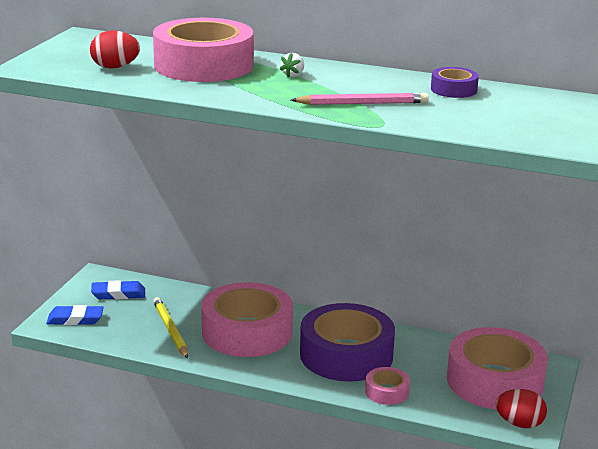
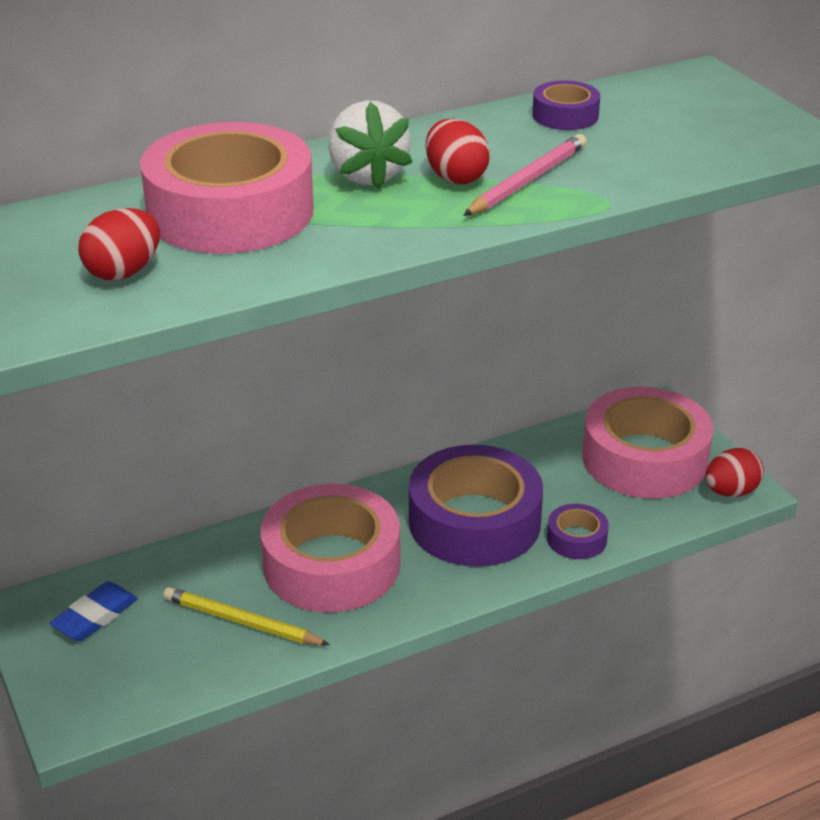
camera: 45 degrees left, 10 degrees up
(75, 319) = (97, 690): blue eraser -> none
(293, 75) = (367, 175): white strawberry -> white strawberry, size x2.15
(331, 90) = (455, 178): none -> red egg
(387, 392) = (576, 539): pink tape -> purple tape

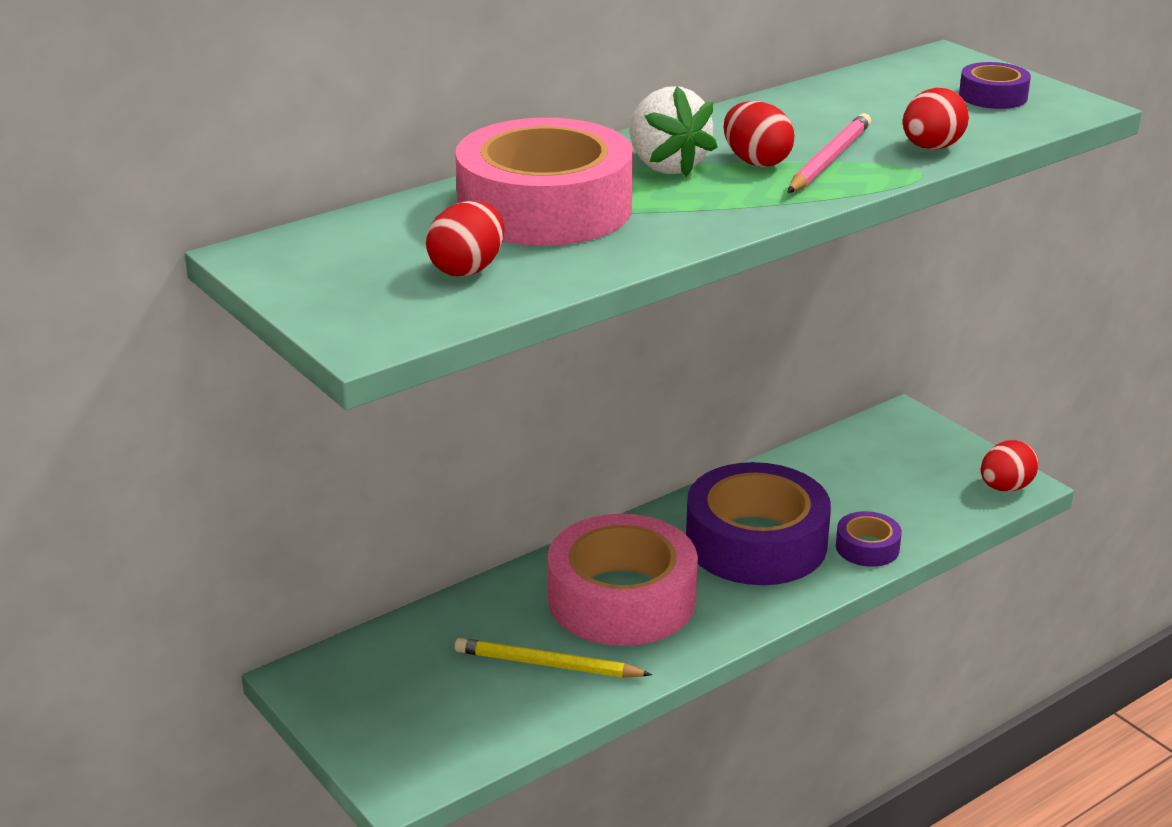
camera: 10 degrees left, 5 degrees down
(95, 616) = (385, 677): blue eraser -> none
(565, 115) = (833, 100): purple tape -> purple tape (993, 96)
(634, 176) = (931, 148): none -> red egg
(644, 458) = (907, 465): pink tape -> none

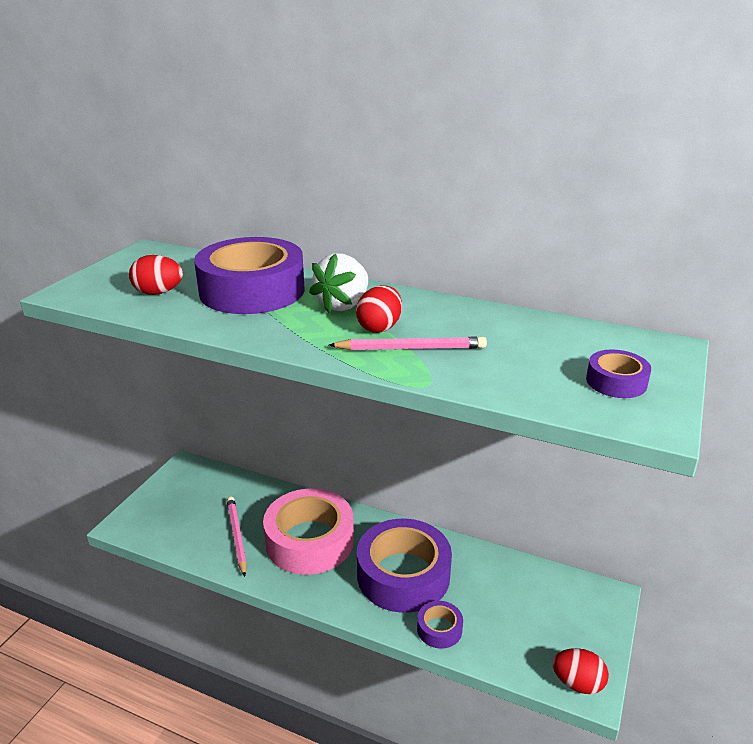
camera: 60 degrees right, 0 degrees up
(545, 208) = (252, 290): pink tape -> purple tape
(547, 664) = (237, 536): yellow pencil -> pink pencil
(931, 148) = (477, 379): red egg -> none

